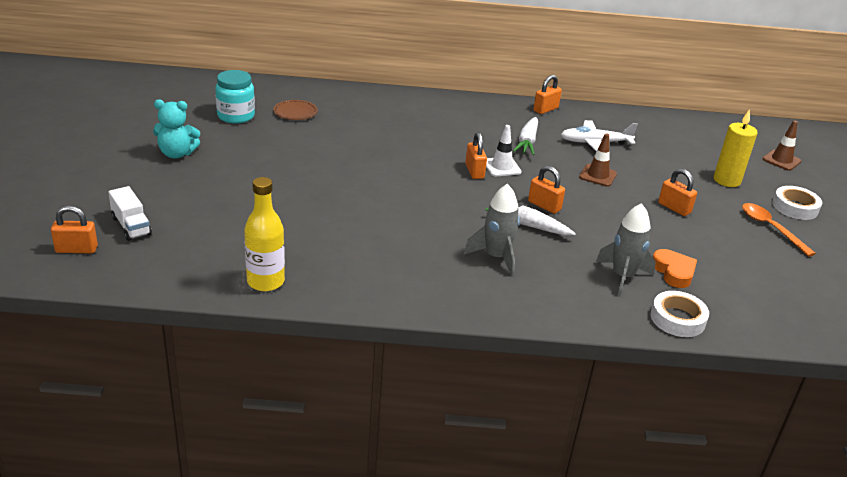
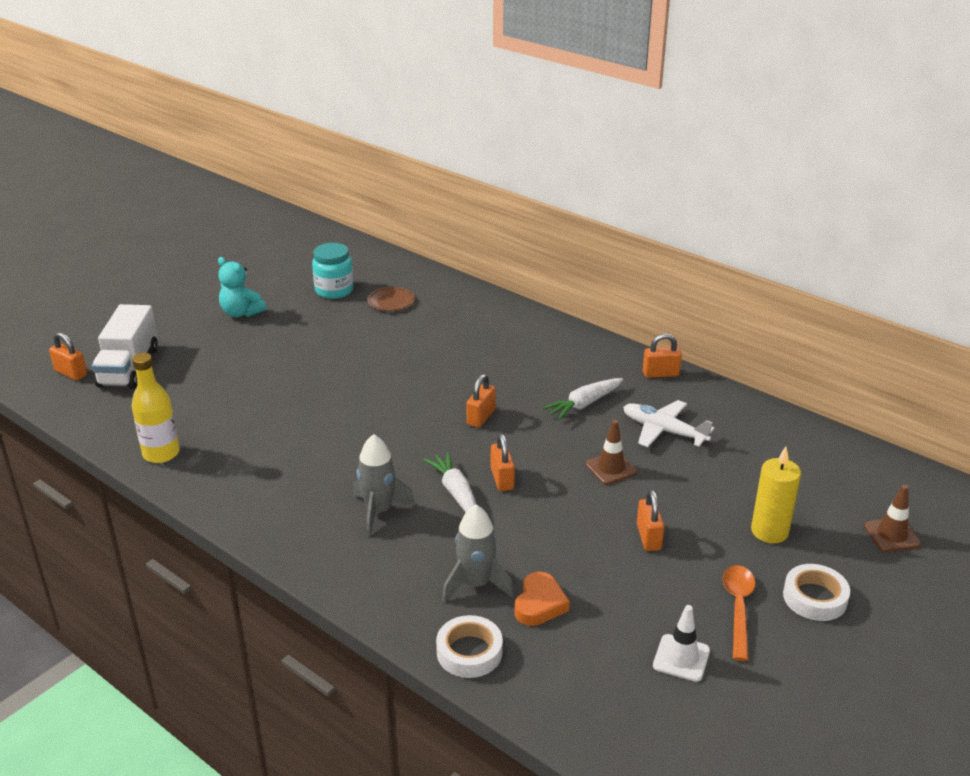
camera: 40 degrees right, 0 degrees up
(131, 226) = (129, 367): white truck -> white truck, size x1.68
(501, 167) = (516, 422): white traffic cone -> white traffic cone (681, 658)

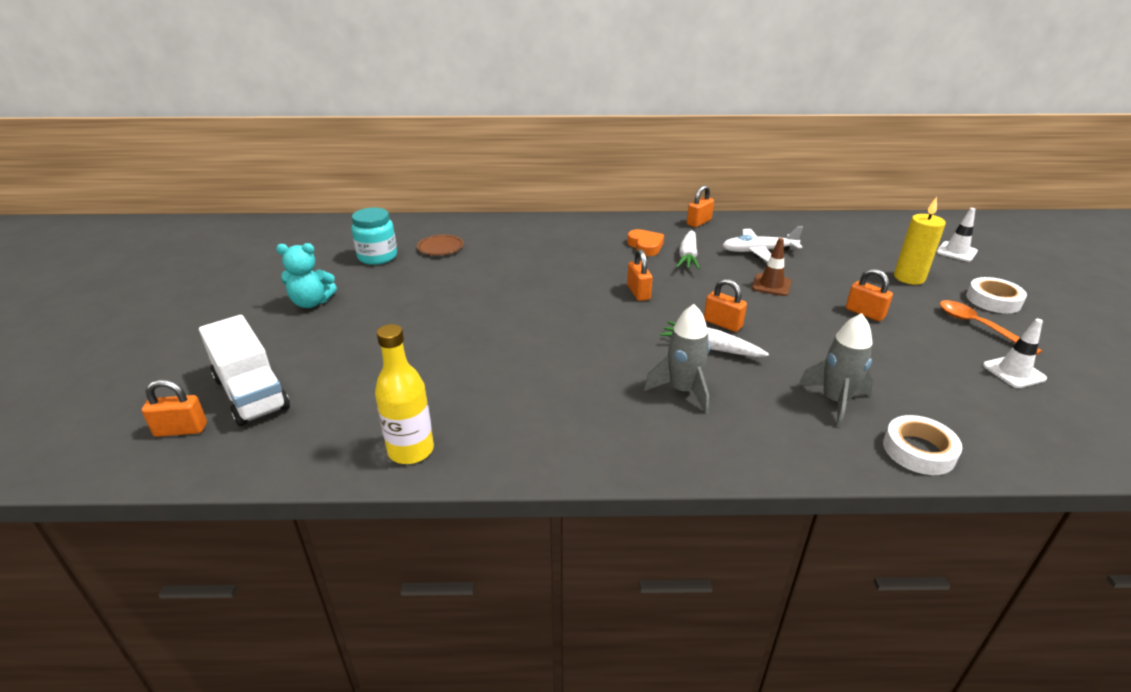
camera: 40 degrees left, 0 degrees up
(539, 604) = (891, 389): orange heart -> orange heart (645, 246)
(891, 535) = (956, 252): brown traffic cone -> white traffic cone

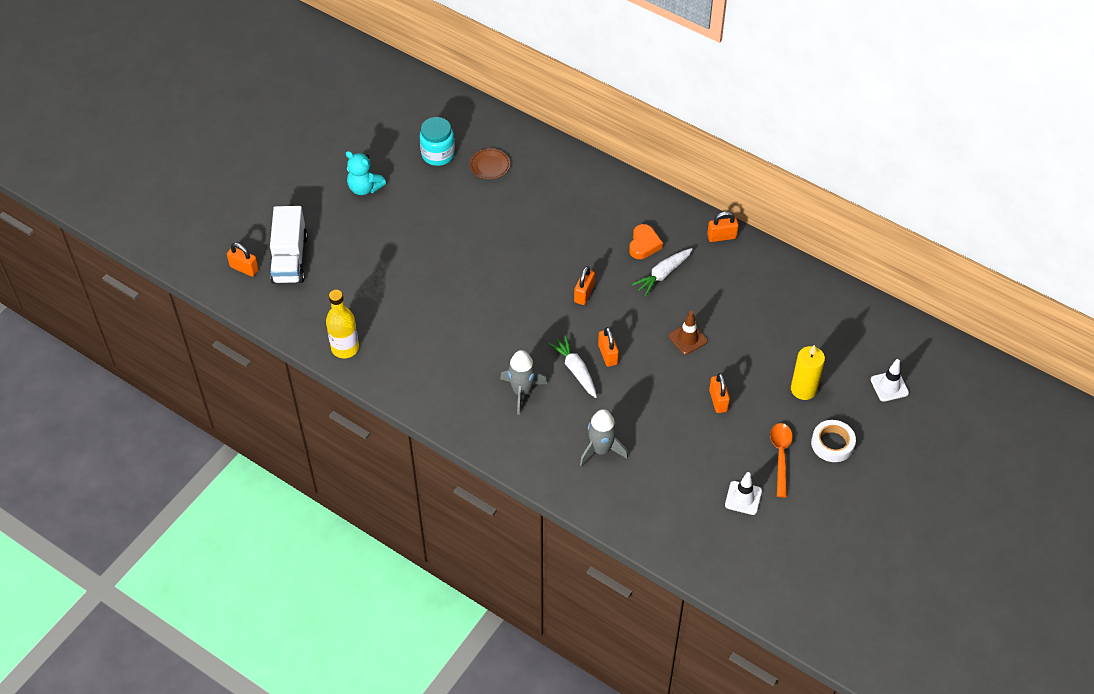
camera: 35 degrees right, 20 degrees up
(758, 251) = (726, 298): white plane -> none
(918, 450) = (604, 504): white tape -> none

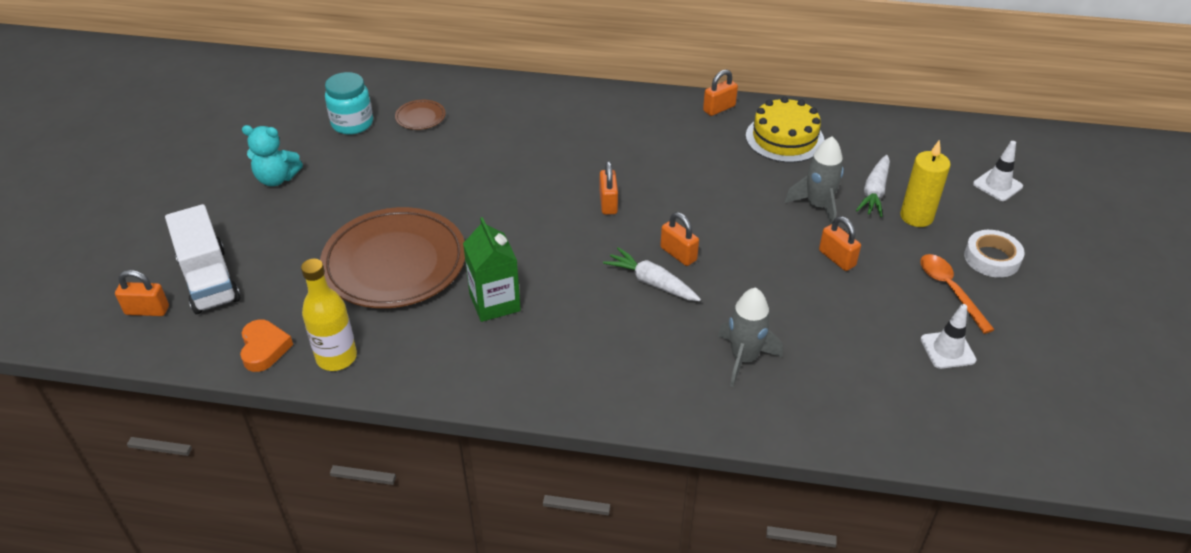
camera: 25 degrees left, 10 degrees down
(412, 290) = (395, 263): none -> brown plate
(462, 346) = (494, 302): none -> green carton
(522, 391) = (602, 328): grey rocket -> grey rocket (818, 206)
(644, 244) = (642, 138): orange heart -> orange heart (264, 348)
(663, 275) = (683, 159): white carrot -> white carrot (874, 192)
(688, 338) = (756, 209): brown traffic cone -> none
(754, 283) = (784, 138): none -> yellow cake

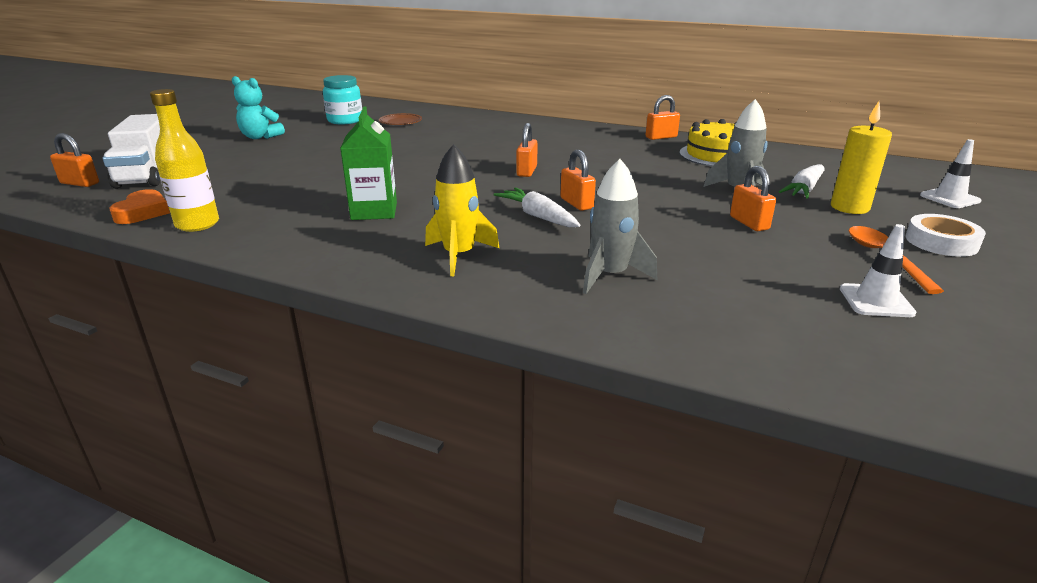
camera: 15 degrees right, 15 degrees down
(395, 263) = (307, 182): brown plate -> none
(608, 356) = (459, 255): none -> yellow rocket

